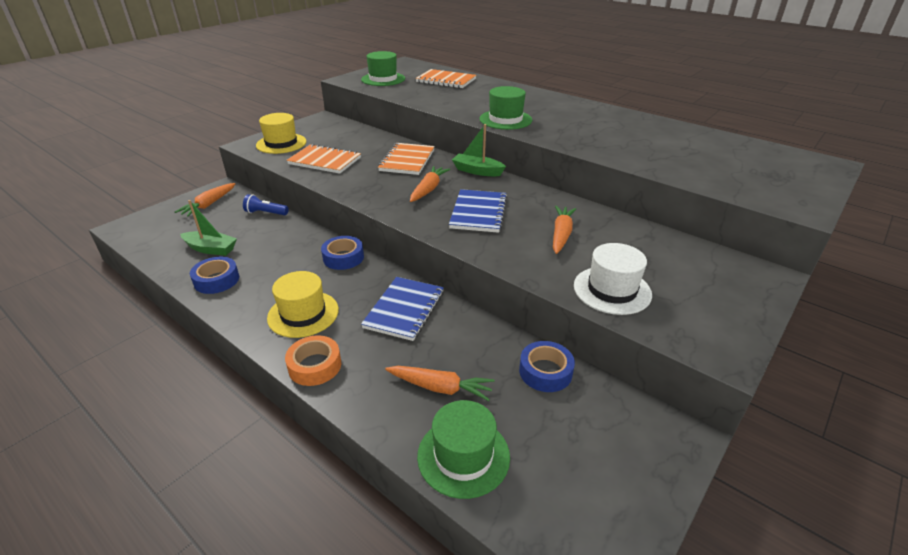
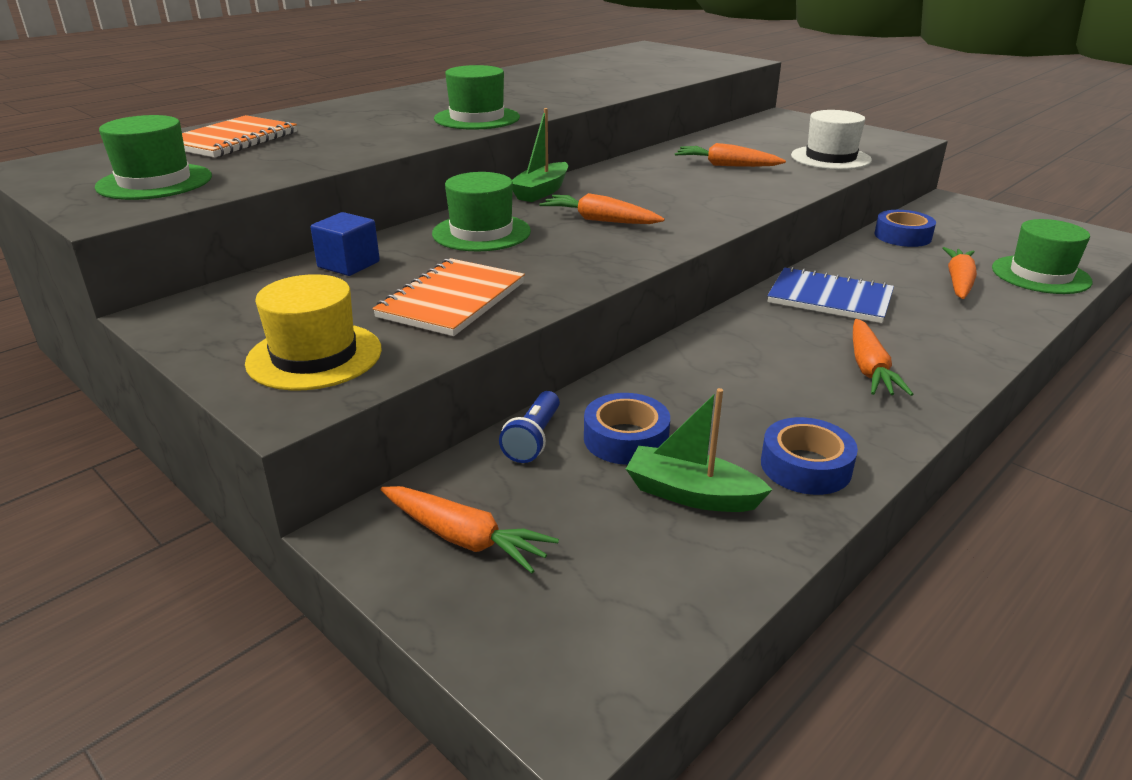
camera: 85 degrees left, 5 degrees down
(211, 249) = (691, 494): green boat -> green boat turned 90 degrees counterclockwise
(303, 314) = (869, 368): yellow hat -> orange carrot
(315, 366) = (972, 353): orange tape -> none
(343, 257) = (708, 344): blue tape -> blue tape (626, 439)
(367, 138) = (348, 264): none -> blue cube
(407, 160) = (481, 233): orange notebook -> green hat
(478, 212) = (675, 196): blue notebook -> none

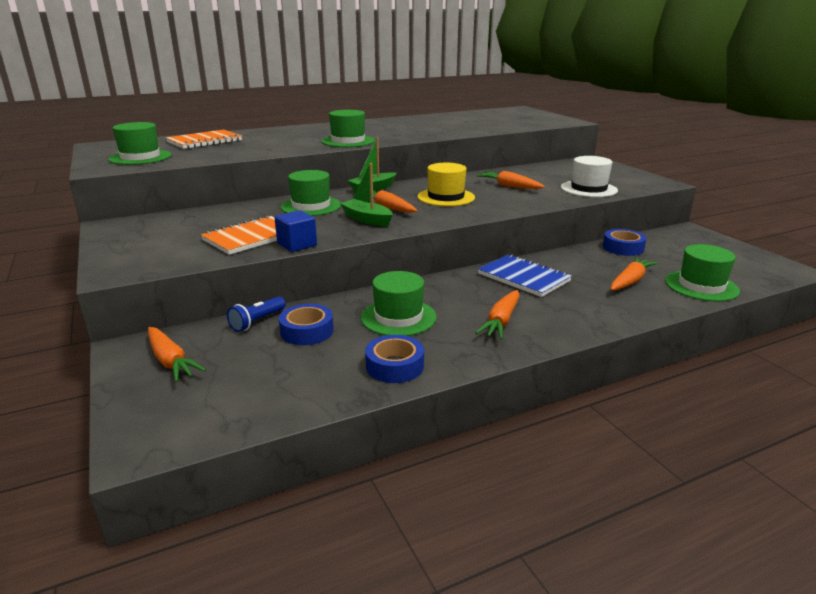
camera: 20 degrees right, 5 degrees down
(314, 356) = (152, 253): yellow hat -> yellow hat (446, 197)
(348, 264) = (222, 213): blue cube -> blue cube (297, 244)
(691, 494) = (311, 366): green boat -> green boat (367, 219)
(732, 389) = (398, 317): none -> green hat

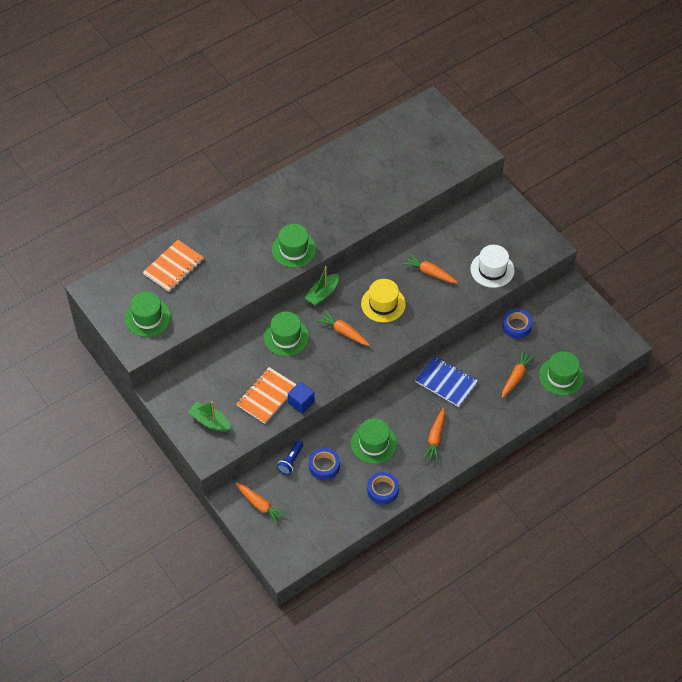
camera: 10 degrees left, 30 degrees up
(367, 219) = (335, 355): green boat -> green boat (210, 421)

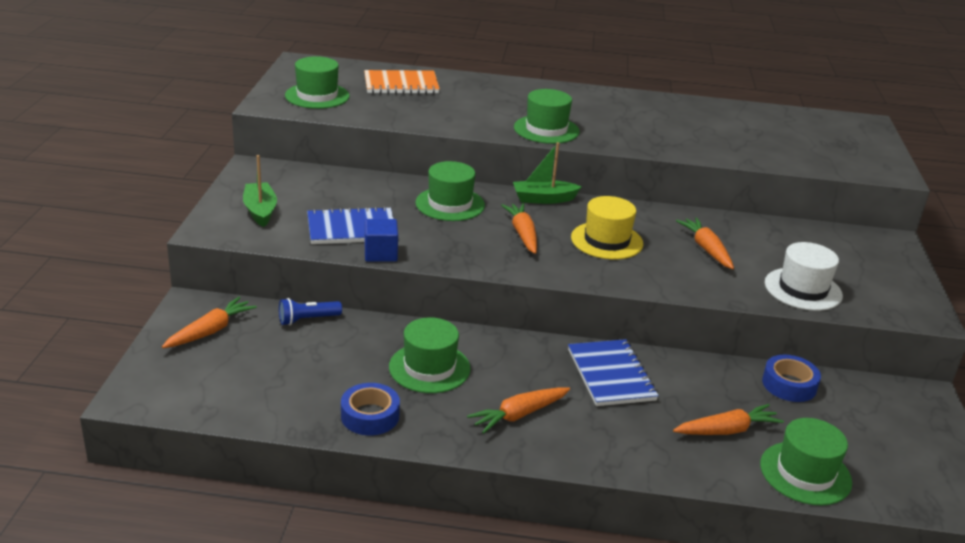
camera: 40 degrees right, 25 degrees down
(260, 505) = (210, 331): orange carrot -> orange carrot turned 135 degrees counterclockwise
(267, 396) = (351, 229): orange notebook -> blue notebook
(324, 466) = (337, 348): blue tape -> none

